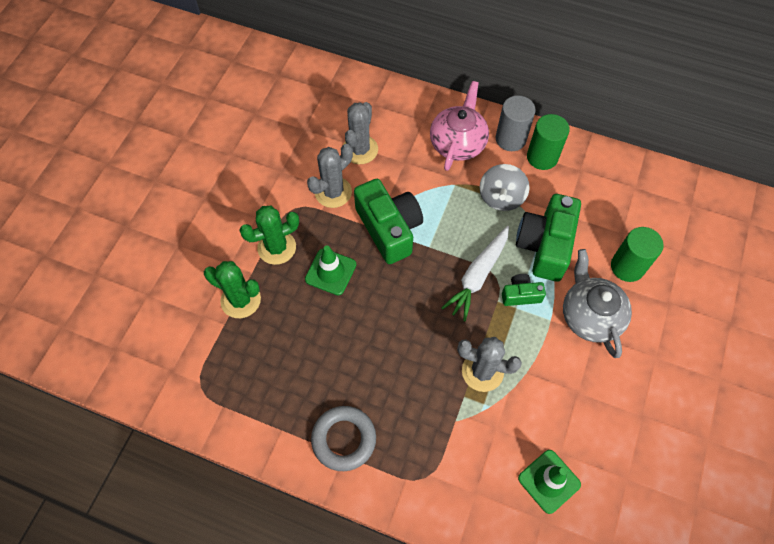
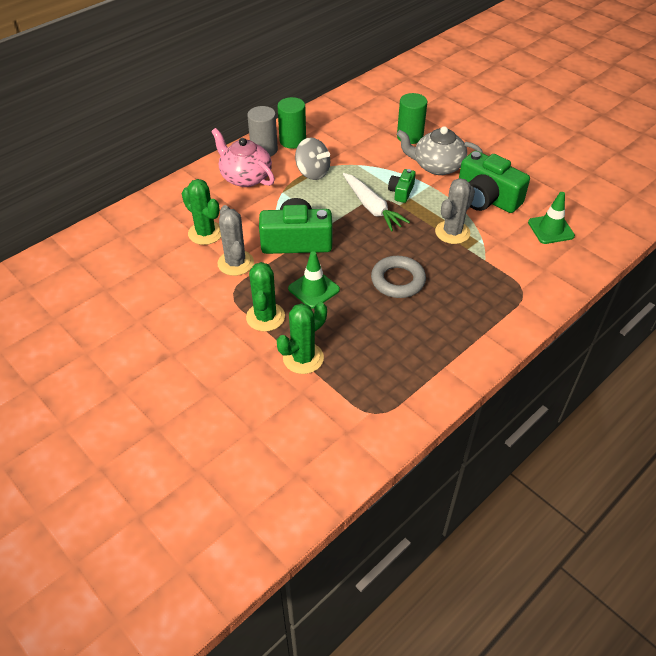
camera: 65 degrees left, 15 degrees down
(344, 439) = (471, 328): grey ring -> grey ring (398, 280)
(360, 150) = (205, 233): grey cactus -> green cactus
(545, 245) = (368, 166): green camera -> green camera (486, 198)

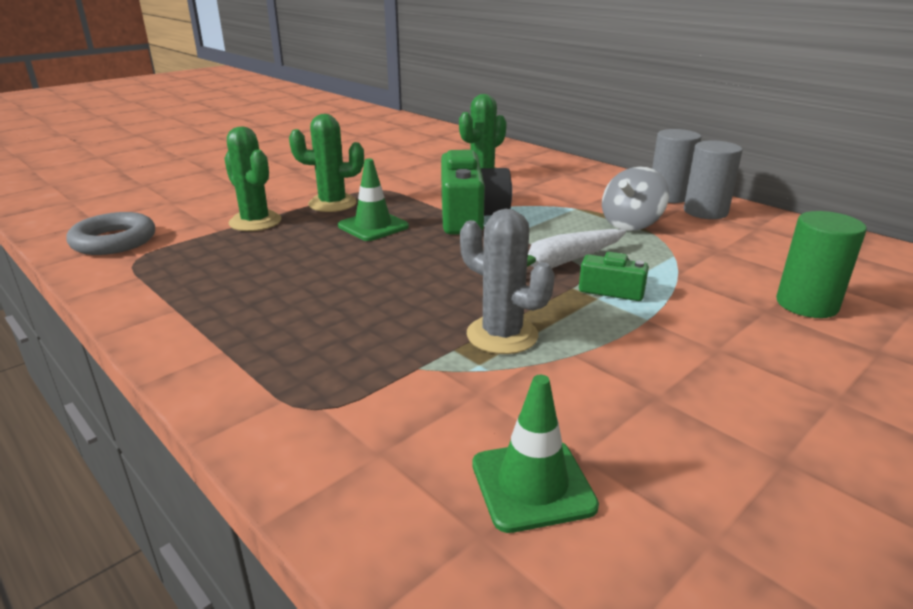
camera: 90 degrees right, 20 degrees down
(235, 263) = (428, 189): grey cactus -> none
(245, 177) = (599, 188): pink teapot -> none
(292, 141) = (705, 212): green cylinder -> grey cylinder
(398, 280) = (377, 280): grey ring -> grey ring (114, 241)
(437, 166) = (719, 330): grey teapot -> none
(486, 198) = (630, 386): green camera -> none

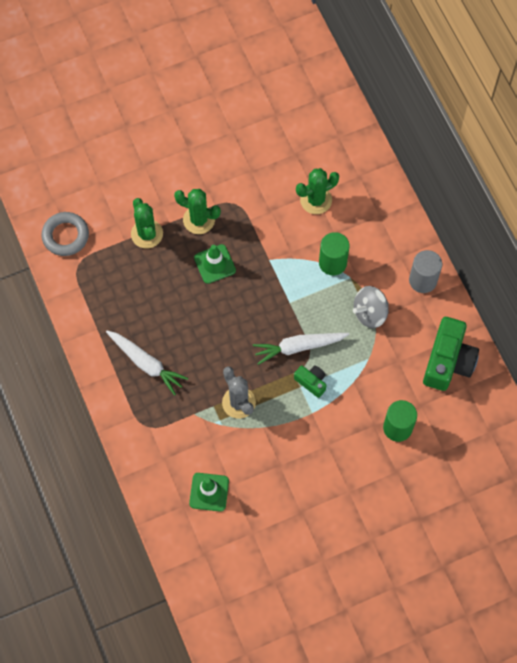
camera: 20 degrees right, 40 degrees up
(288, 327) = (146, 363): none -> white carrot
(470, 216) = (278, 269): green camera -> green camera (448, 361)
(541, 203) = (332, 263): none -> green cylinder
(705, 212) = (429, 311): grey cylinder -> none

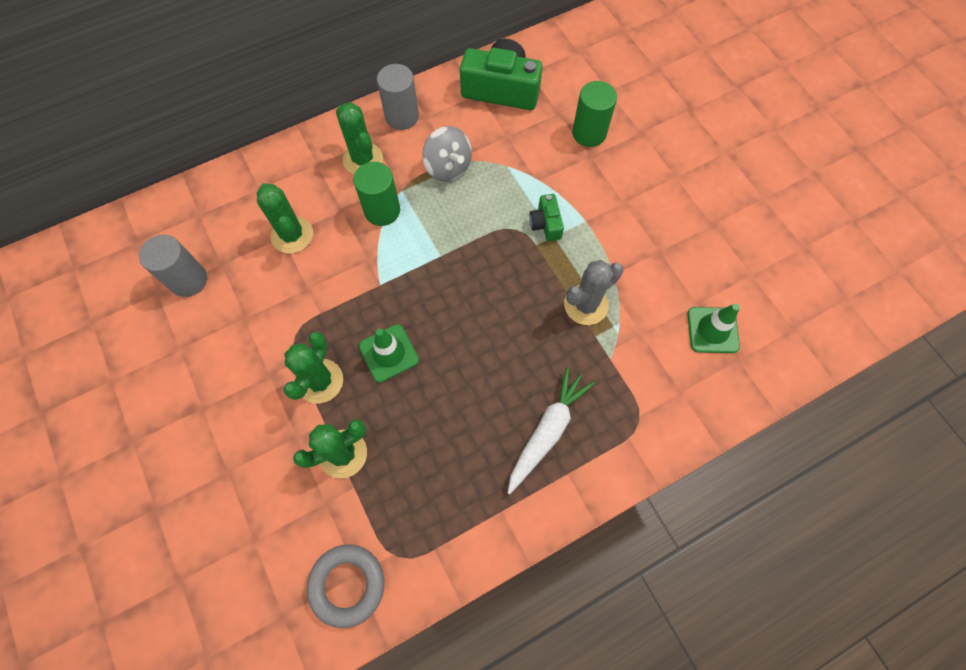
camera: 95 degrees left, 0 degrees up
(284, 133) = (188, 280): none -> grey cylinder
(299, 347) = (501, 241): white carrot -> none
(311, 382) = (546, 224): green camera -> green camera turned 45 degrees counterclockwise
(381, 250) = (363, 159): none -> green cactus

